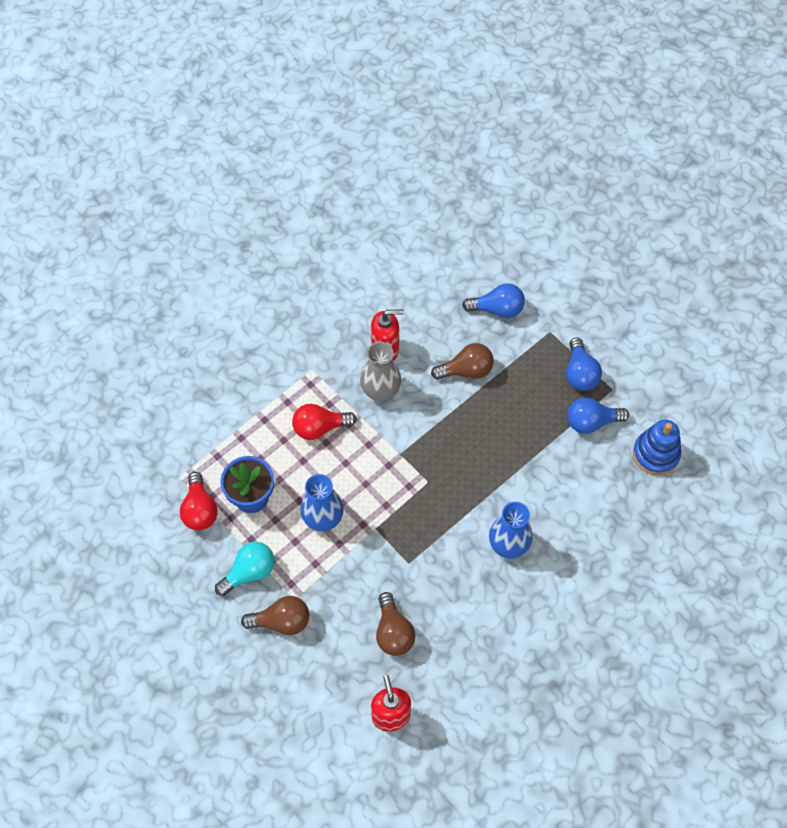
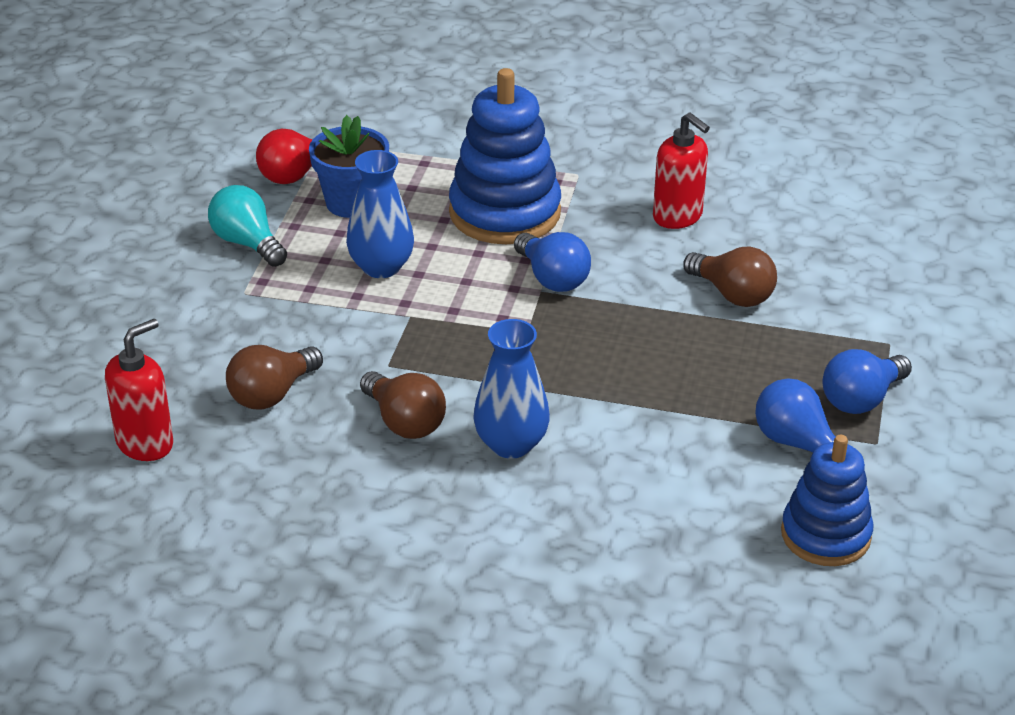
camera: 55 degrees right, 25 degrees down
(249, 572) = (247, 243): turquoise light bulb -> turquoise light bulb turned 150 degrees counterclockwise
(281, 621) = (202, 295): brown light bulb -> brown light bulb (404, 422)
(320, 427) = (505, 213): red light bulb -> blue stacking toy
(380, 389) = (616, 236): grey vase -> none
(497, 309) = (860, 282): blue light bulb -> blue light bulb (552, 278)

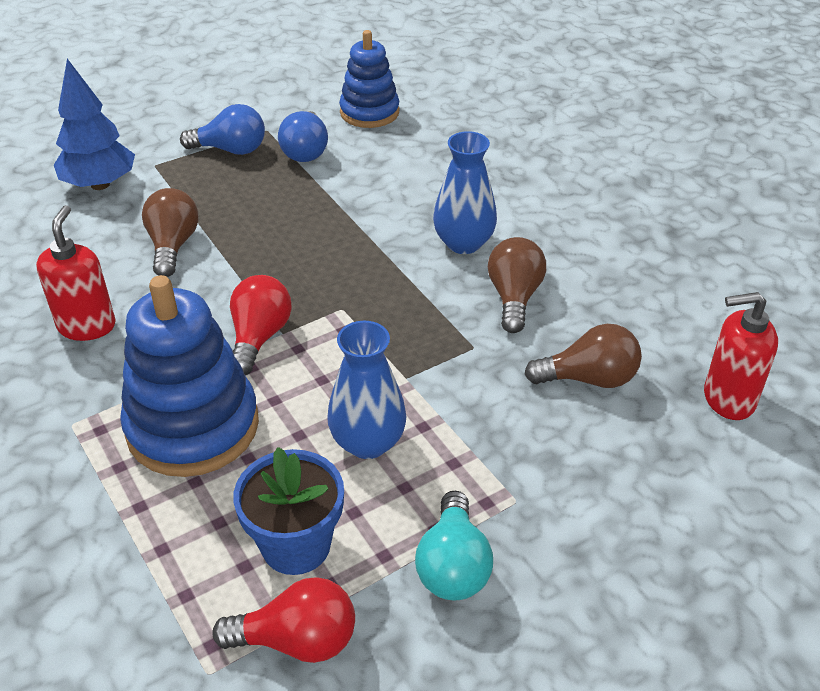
camera: 135 degrees left, 5 degrees up
(552, 278) = (259, 337): blue light bulb -> red light bulb
(889, 300) = (100, 184): none -> blue tree

